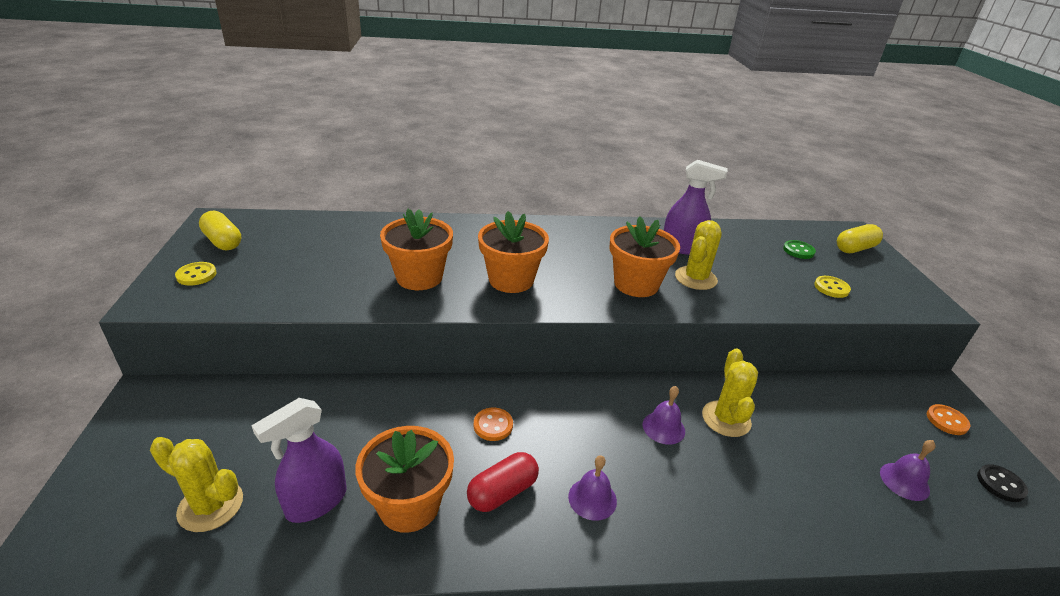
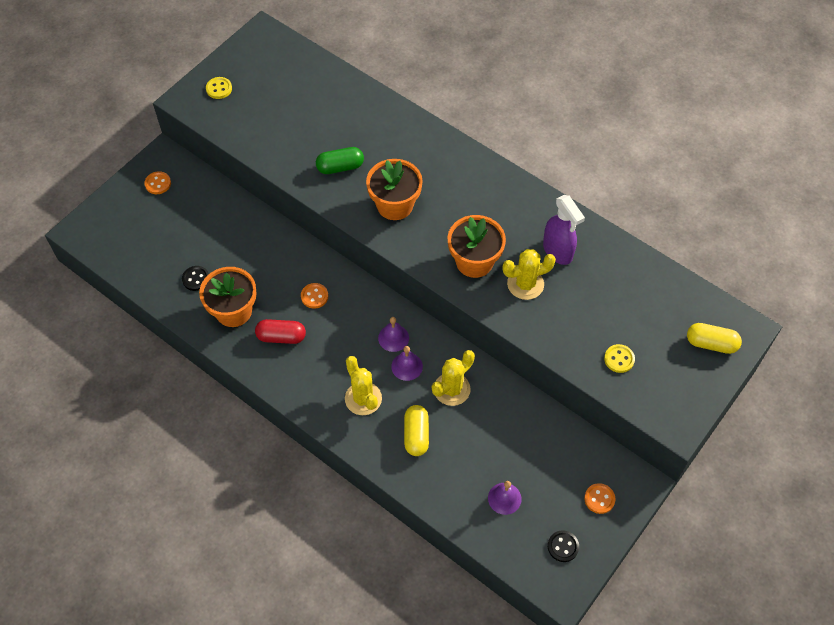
camera: 45 degrees right, 25 degrees up
(158, 427) = (158, 183): none -> orange button
(210, 506) = (153, 248): yellow cactus -> yellow cactus (363, 398)
(223, 242) = (253, 61): yellow capsule -> yellow capsule (416, 435)
(316, 502) = (196, 279): purple spray bottle -> black button
(419, 277) = (340, 167): orange flower pot -> green capsule
(592, 498) = (320, 373): purple bell -> purple bell (393, 338)
(798, 251) = (653, 313): green button -> none

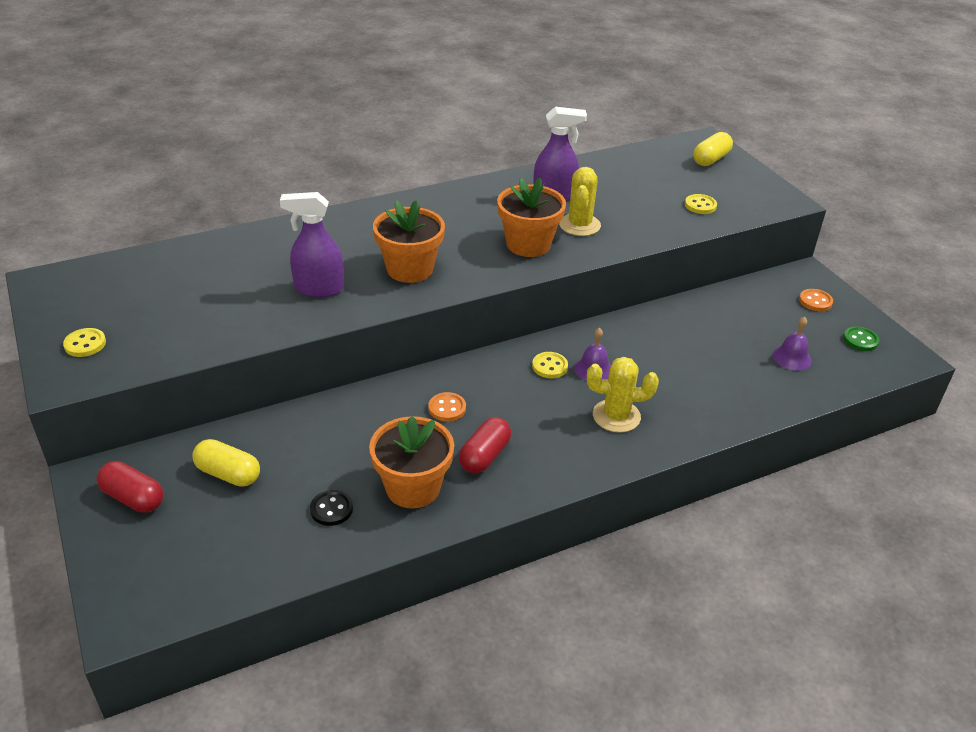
camera: 65 degrees left, 20 degrees down
(158, 183) = (133, 498): orange button -> red capsule
(340, 167) = (318, 288): green capsule -> purple spray bottle
(393, 338) = (549, 366): purple bell -> yellow button
(416, 435) = (686, 392): yellow capsule -> yellow capsule (228, 474)
(452, 389) = (642, 348): yellow cactus -> none
(563, 546) = (860, 340): black button -> green button

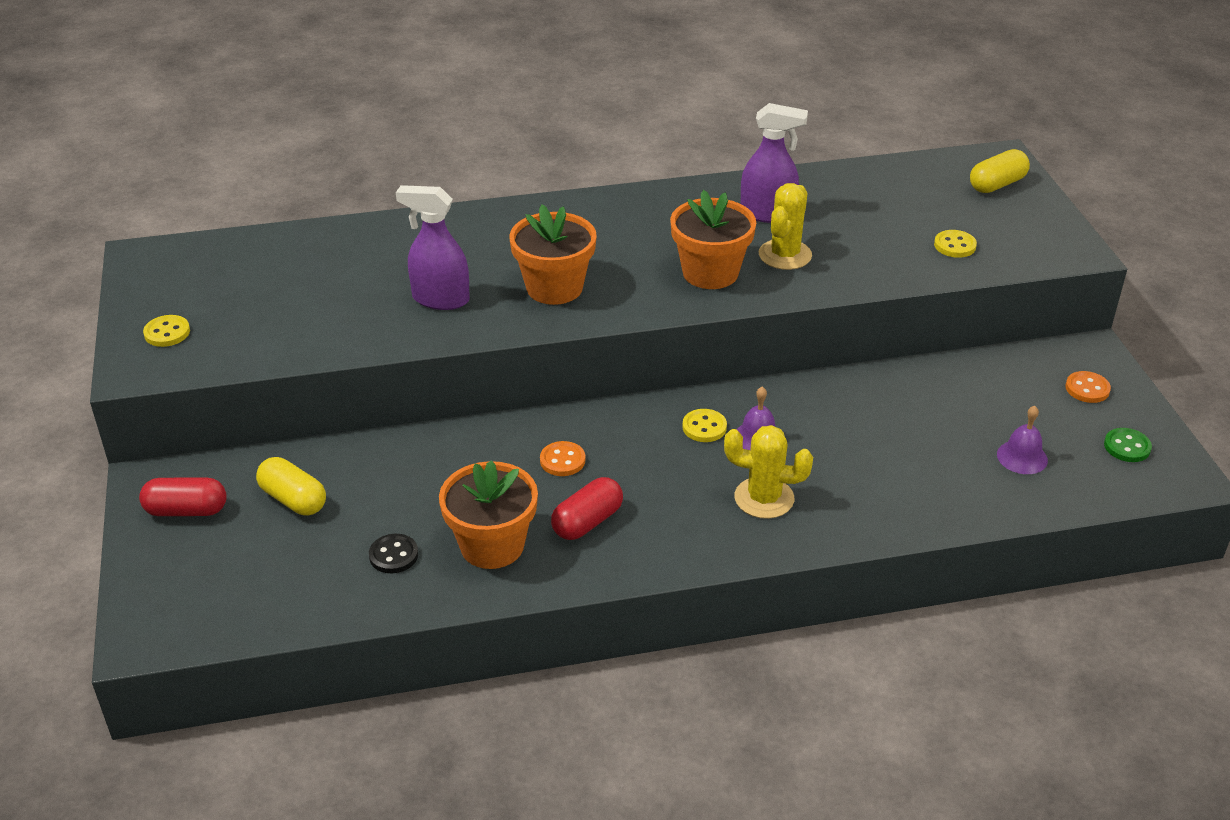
camera: 15 degrees right, 0 degrees up
(133, 498) = (186, 510): red capsule -> red capsule turned 45 degrees counterclockwise

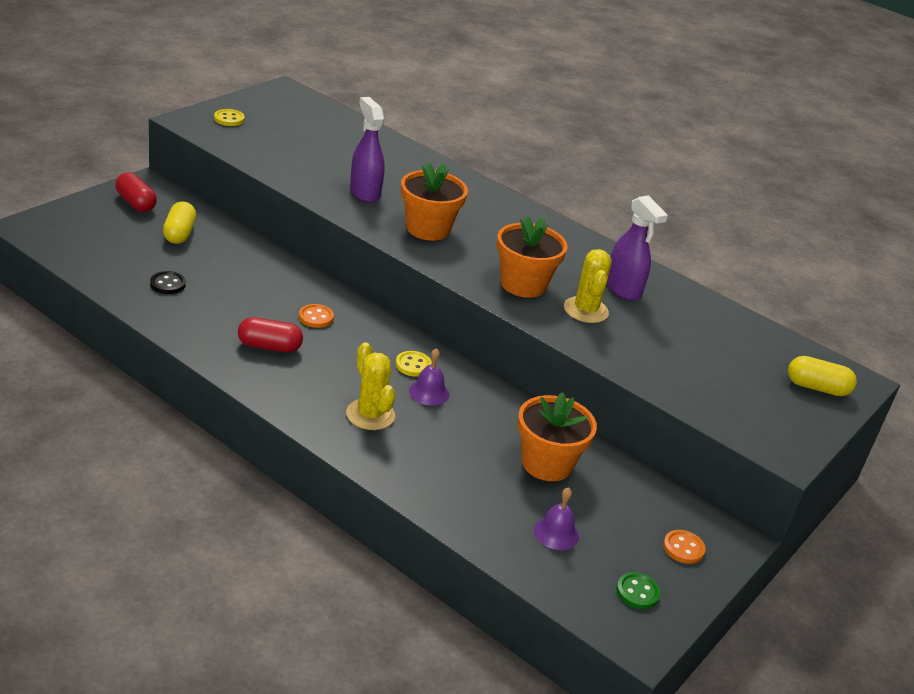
camera: 45 degrees right, 5 degrees down
(492, 545) = (211, 317): orange flower pot -> orange flower pot (546, 463)
(785, 255) = (585, 310): yellow cactus -> yellow cactus turned 75 degrees counterclockwise
(954, 245) = (705, 387): yellow button -> none

